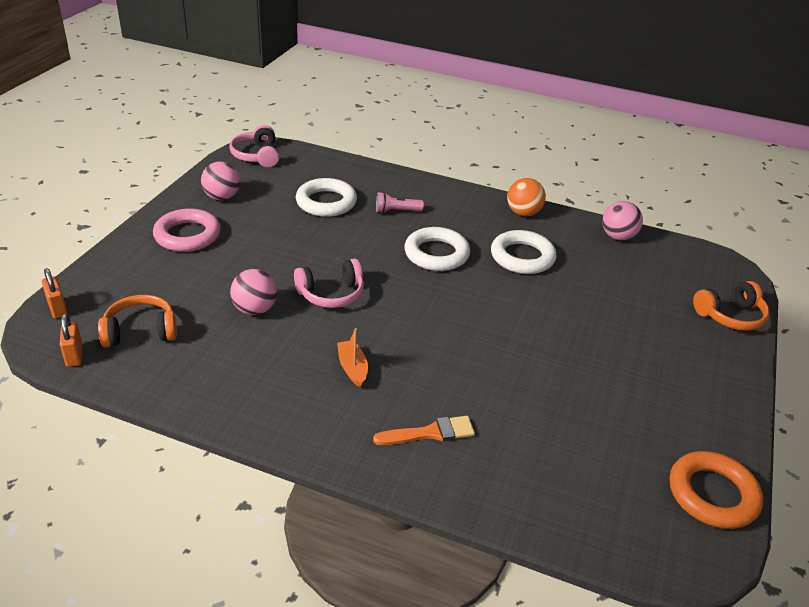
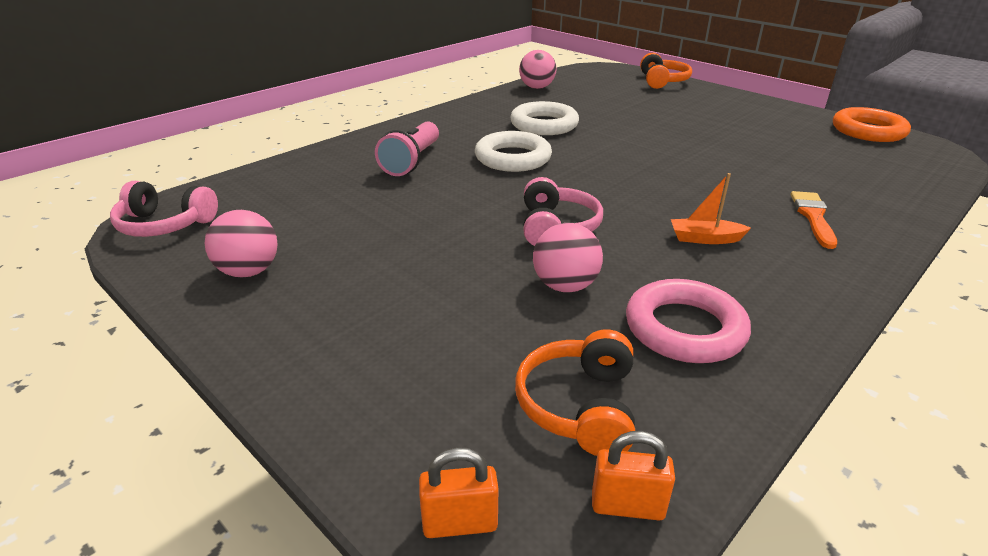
camera: 65 degrees left, 5 degrees down
(187, 235) = (329, 320): pink ring -> pink ring (684, 328)
(326, 202) = (350, 197): white ring -> none
(396, 211) = (412, 161): pink flashlight -> pink flashlight, size x1.59
(523, 213) = (470, 109): orange ball -> none

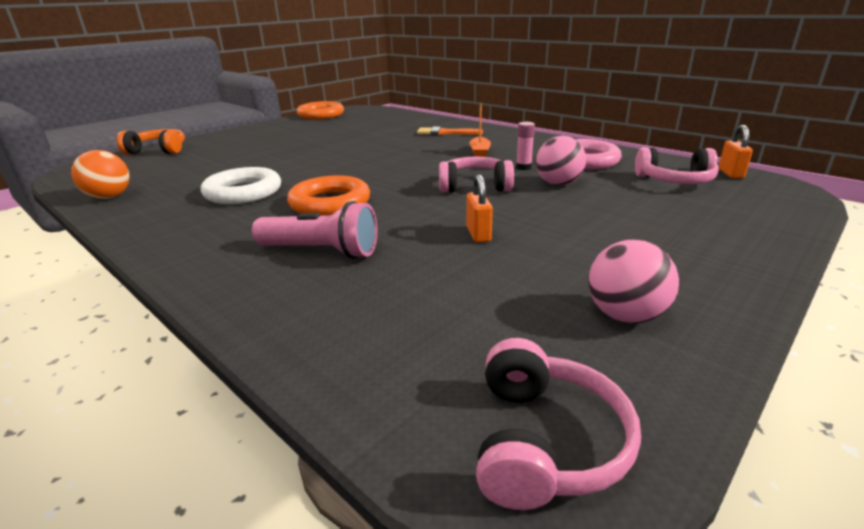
camera: 90 degrees left, 5 degrees down
(460, 523) = (790, 201): orange padlock -> orange padlock (478, 234)
(513, 158) = (330, 203): white ring -> orange ring
(537, 87) = (109, 197): pink ball -> orange ball
(579, 406) = (675, 181): orange headphones -> pink headphones
(636, 267) = (523, 167): none -> pink glue stick

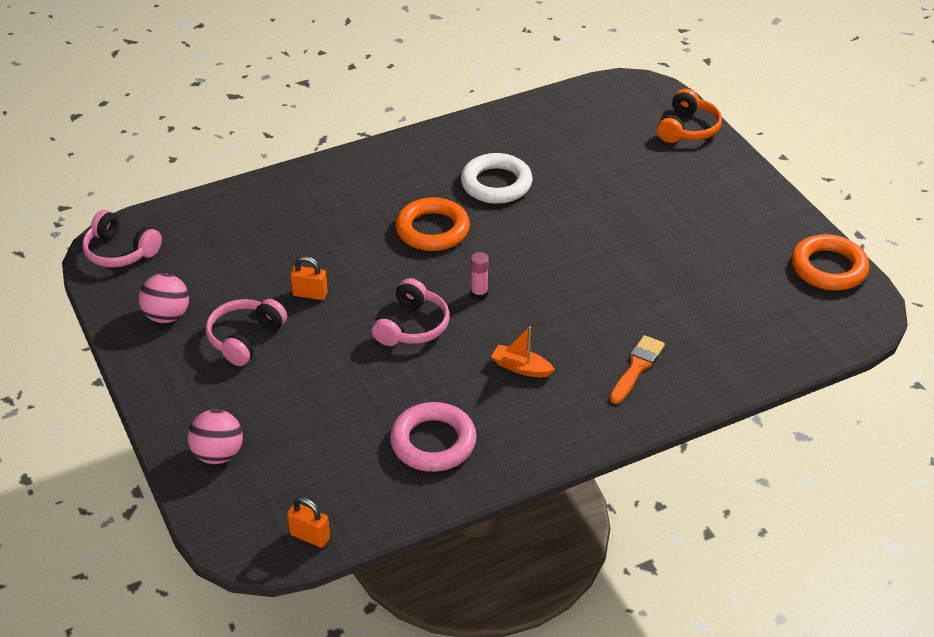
camera: 110 degrees right, 15 degrees up
(109, 197) = (534, 113): orange ball -> none
(321, 251) = (340, 214): pink flashlight -> none
(523, 167) = (443, 382): pink glue stick -> pink glue stick (479, 294)
(558, 184) = (378, 385): pink ball -> pink ball (218, 454)
(675, 181) = (324, 476): pink headphones -> pink headphones (245, 338)

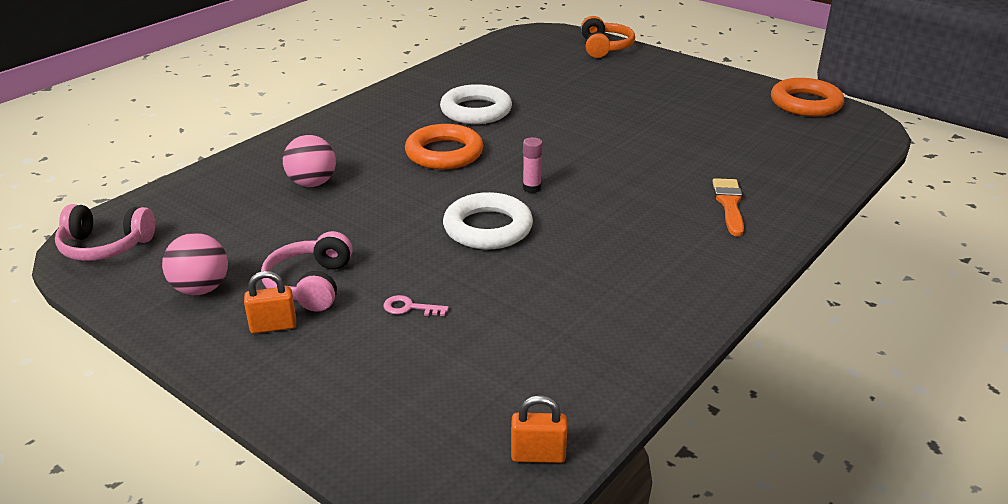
camera: 25 degrees left, 10 degrees down
(218, 454) = (357, 405): pink ball -> pink ball (312, 183)
(302, 384) = (410, 308): none -> pink key
(310, 294) = (357, 229): orange padlock -> orange padlock (273, 326)
(412, 326) = (488, 228): pink headphones -> white ring
(433, 442) = (596, 318): pink ring -> none
(521, 368) = (625, 232): orange boat -> none

